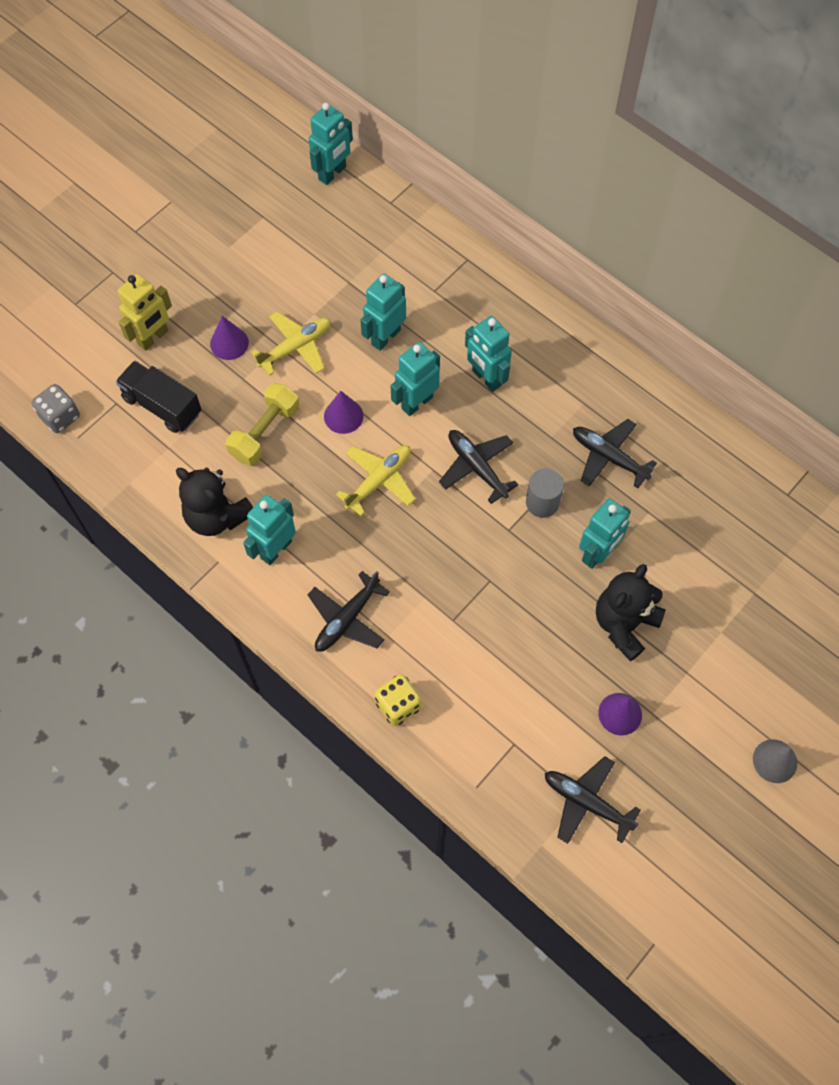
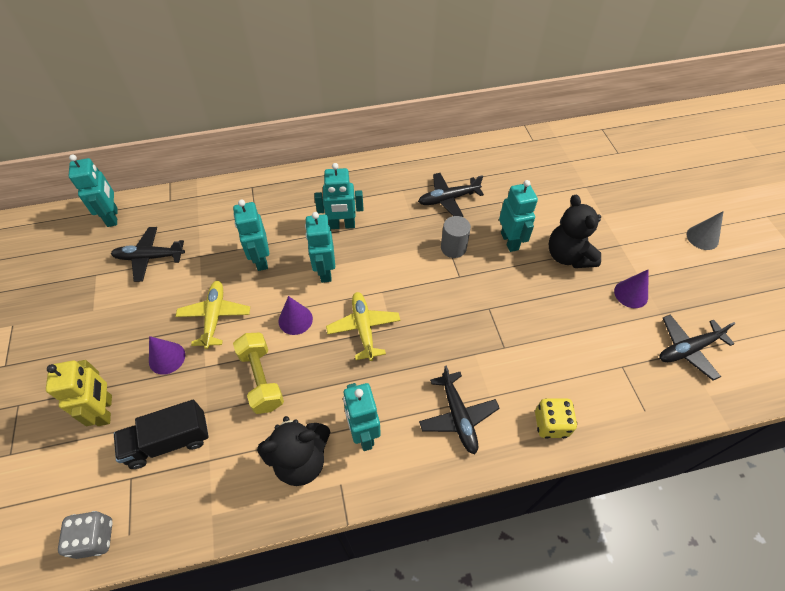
camera: 55 degrees left, 10 degrees down
(476, 467) = (400, 267): black plane -> black plane (149, 257)

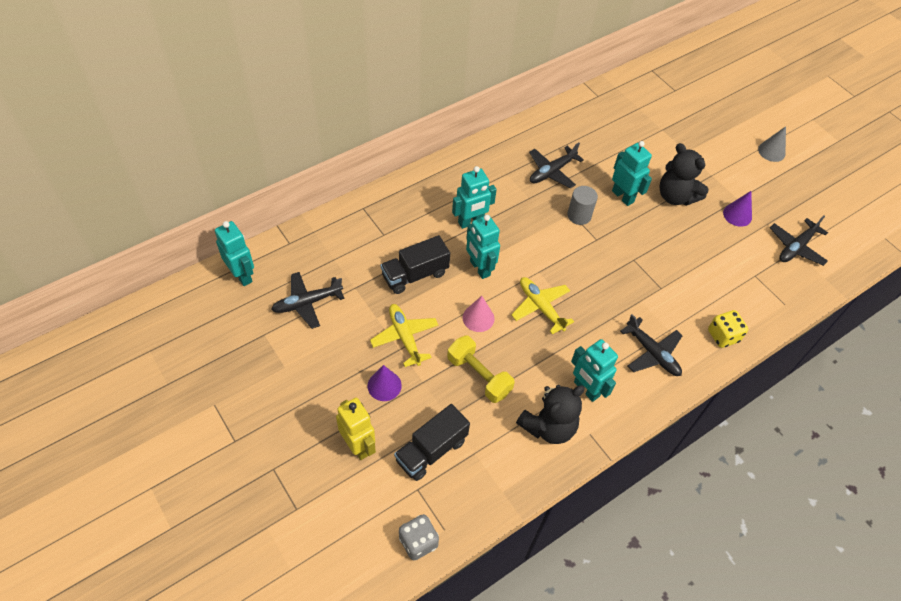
camera: 25 degrees left, 0 degrees up
(261, 260) = (415, 275): turquoise robot -> black truck
(295, 319) = (478, 318): purple cone -> pink cone

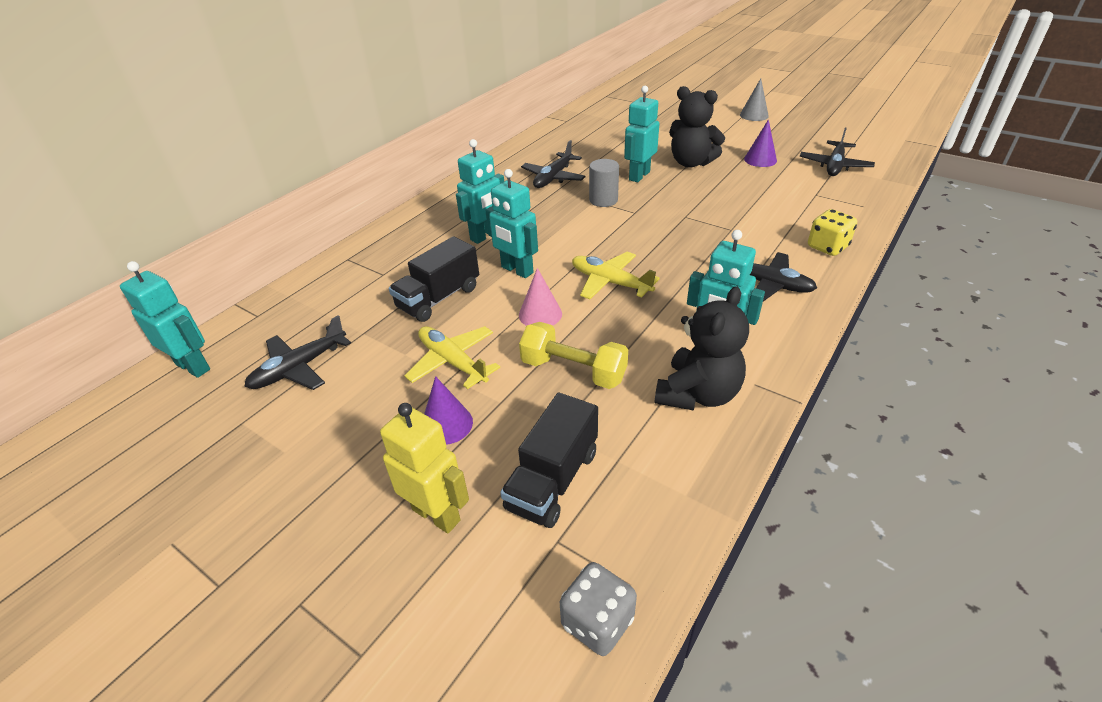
camera: 15 degrees left, 15 degrees down
(623, 196) = (639, 176): turquoise robot -> turquoise robot turned 90 degrees counterclockwise

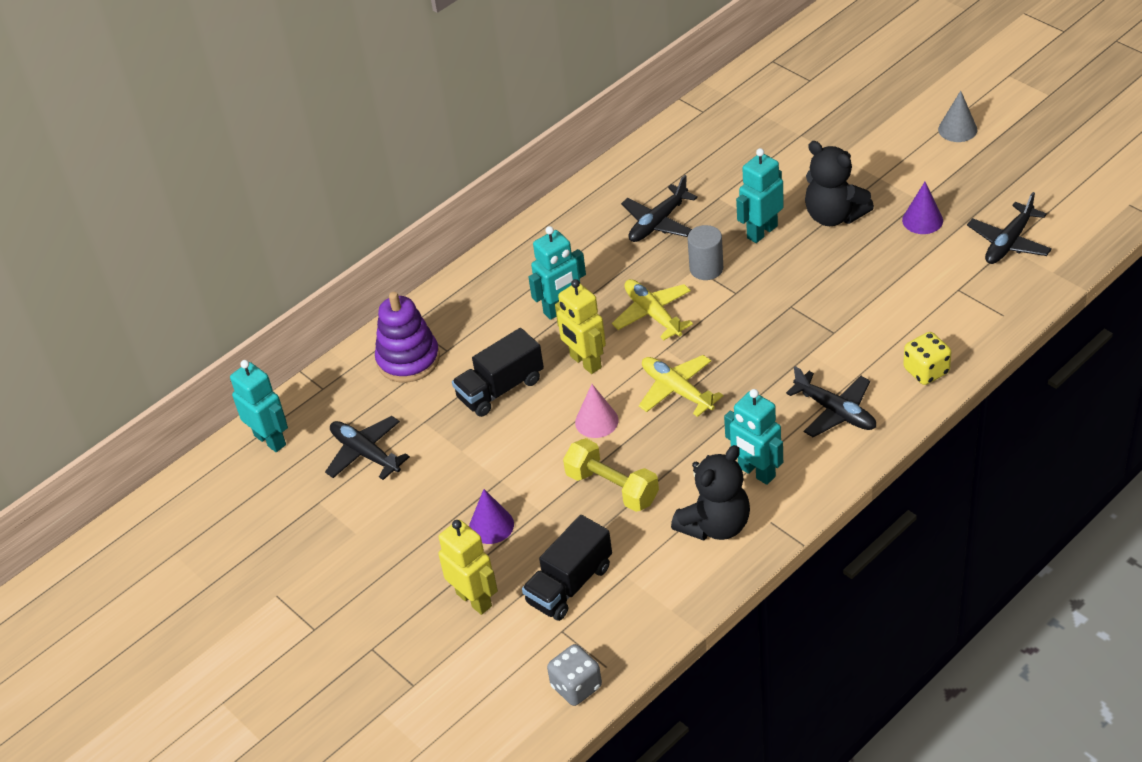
camera: 15 degrees right, 5 degrees up
(299, 368) = (365, 453): black plane -> black plane turned 75 degrees clockwise
(345, 284) = (408, 359): none -> purple stacking toy
(452, 362) = (504, 464): yellow plane -> yellow plane (652, 314)
(517, 270) = (585, 362): turquoise robot -> yellow robot

